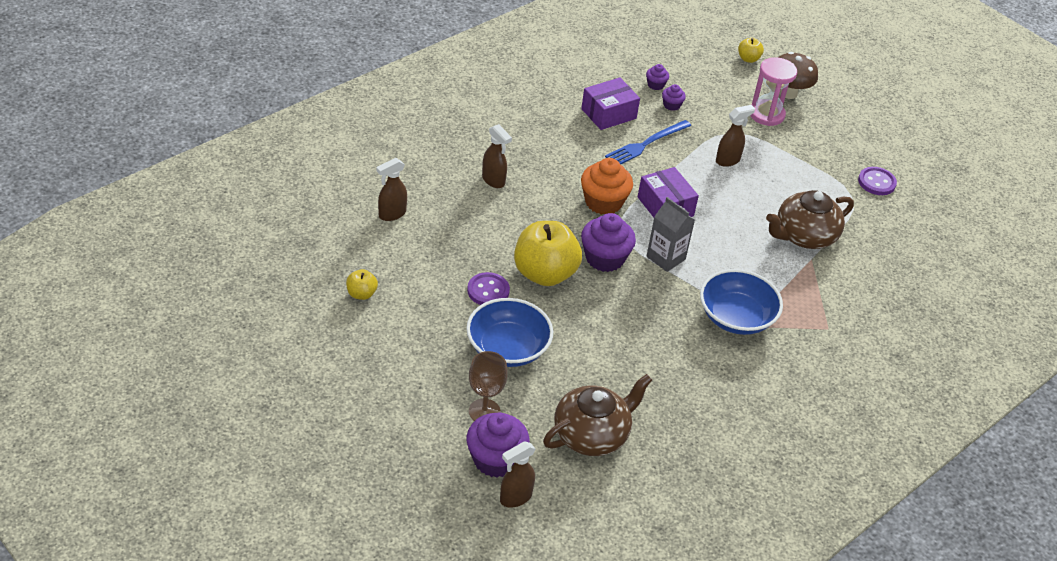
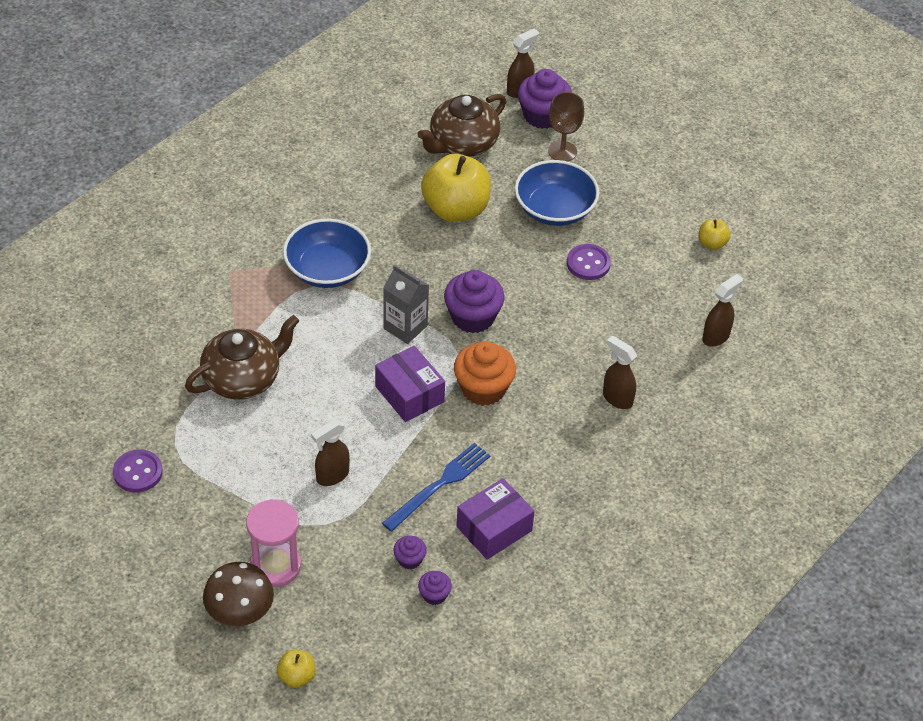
camera: 175 degrees right, 5 degrees up
(545, 274) = (534, 290): yellow apple -> yellow apple (455, 209)

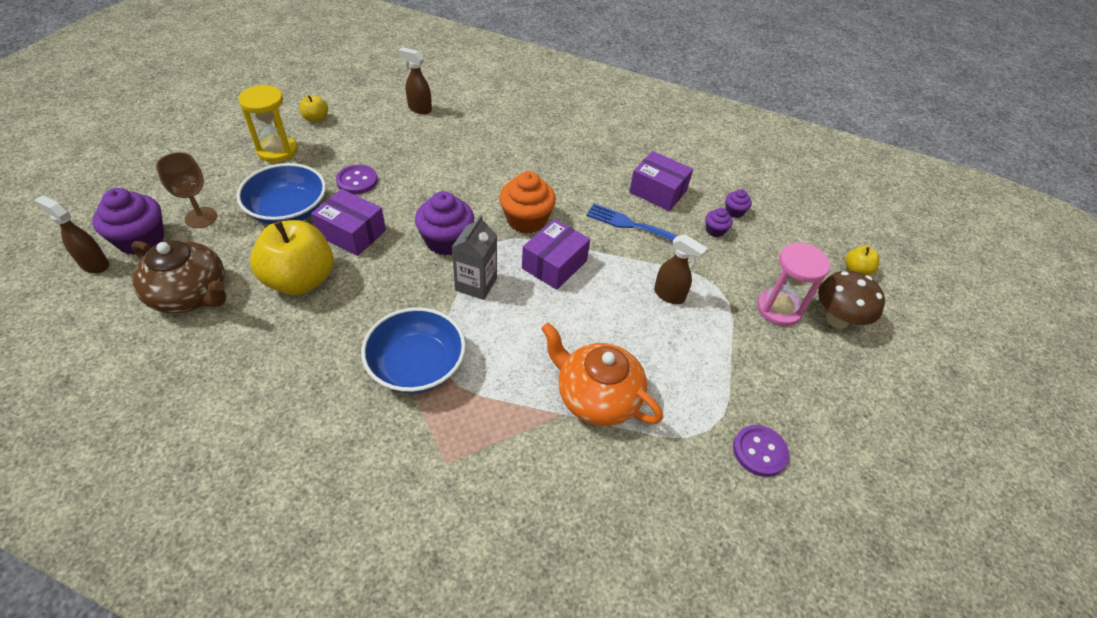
camera: 110 degrees left, 0 degrees up
(243, 378) = (596, 397): brown teapot -> orange teapot
(507, 250) = (352, 233): none -> purple box
(617, 398) = (502, 148): brown spray bottle -> none
(657, 208) = (277, 150): none -> yellow hourglass

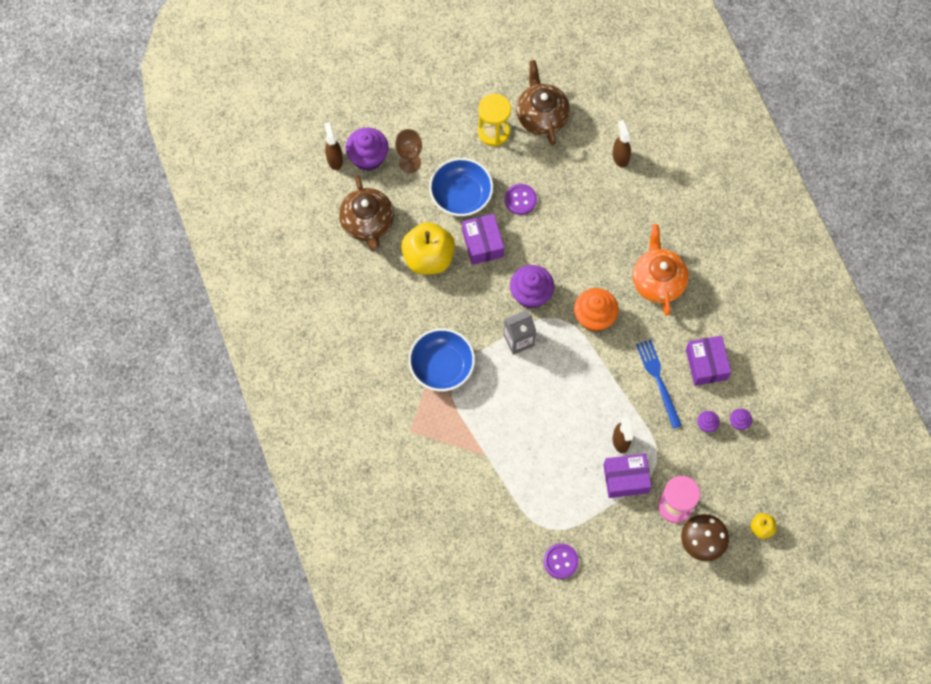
camera: 50 degrees right, 20 degrees up
(316, 119) = (541, 116): yellow apple -> brown teapot
(554, 264) = (576, 364): purple box -> purple box (626, 478)
(596, 397) = (512, 462): orange teapot -> orange teapot (658, 281)

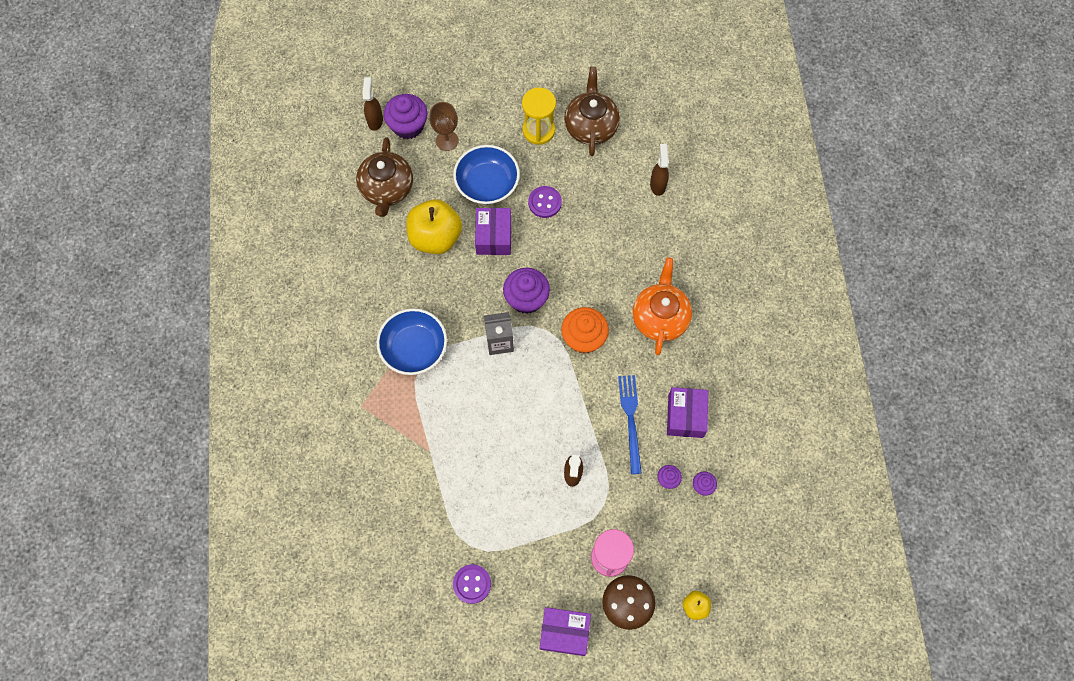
camera: 15 degrees right, 0 degrees up
(626, 478) = (566, 514): purple box -> purple box (564, 632)

